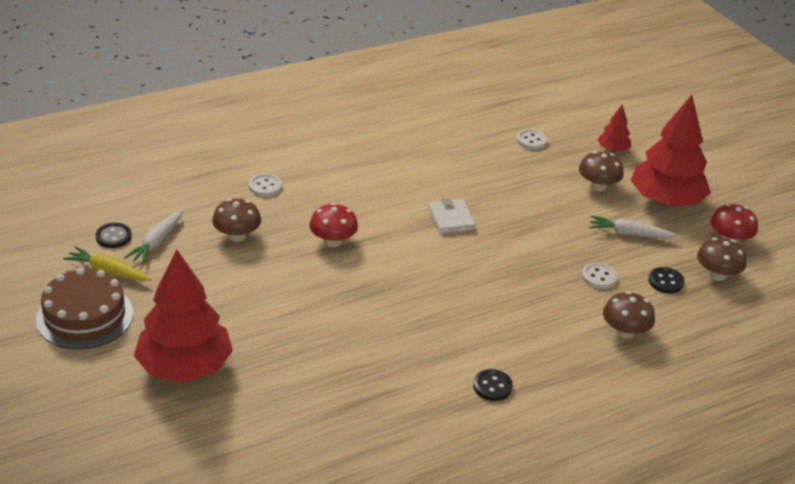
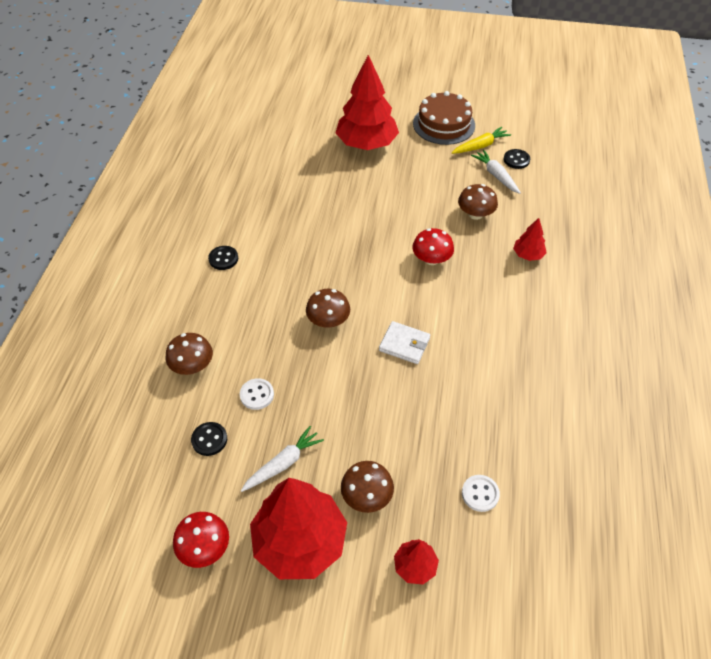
camera: 130 degrees right, 15 degrees up
(265, 186) = (528, 255): white button -> red tree
(717, 274) = (179, 489): brown mushroom -> brown mushroom (328, 320)

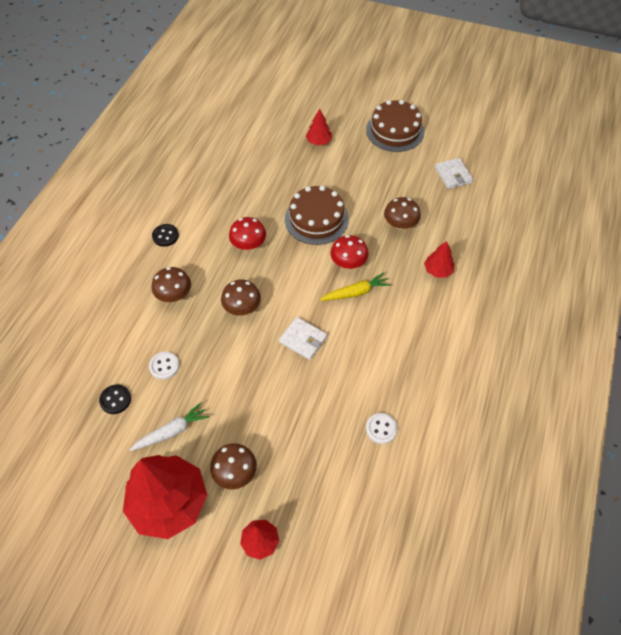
camera: 10 degrees right, 5 degrees up
(192, 365) = (117, 331): brown mushroom -> brown mushroom (174, 294)
(205, 547) = (90, 493): red mushroom -> red mushroom (248, 244)
(366, 144) = (318, 141): red tree -> red tree, size x0.46
(385, 220) = (316, 219): none -> brown cake
(480, 146) = (423, 157): yellow carrot -> yellow carrot (356, 292)
(480, 494) = (333, 487): white button -> white button (381, 429)
(496, 175) = (429, 188): white carrot -> none
(516, 160) = (453, 175): black button -> white wallet

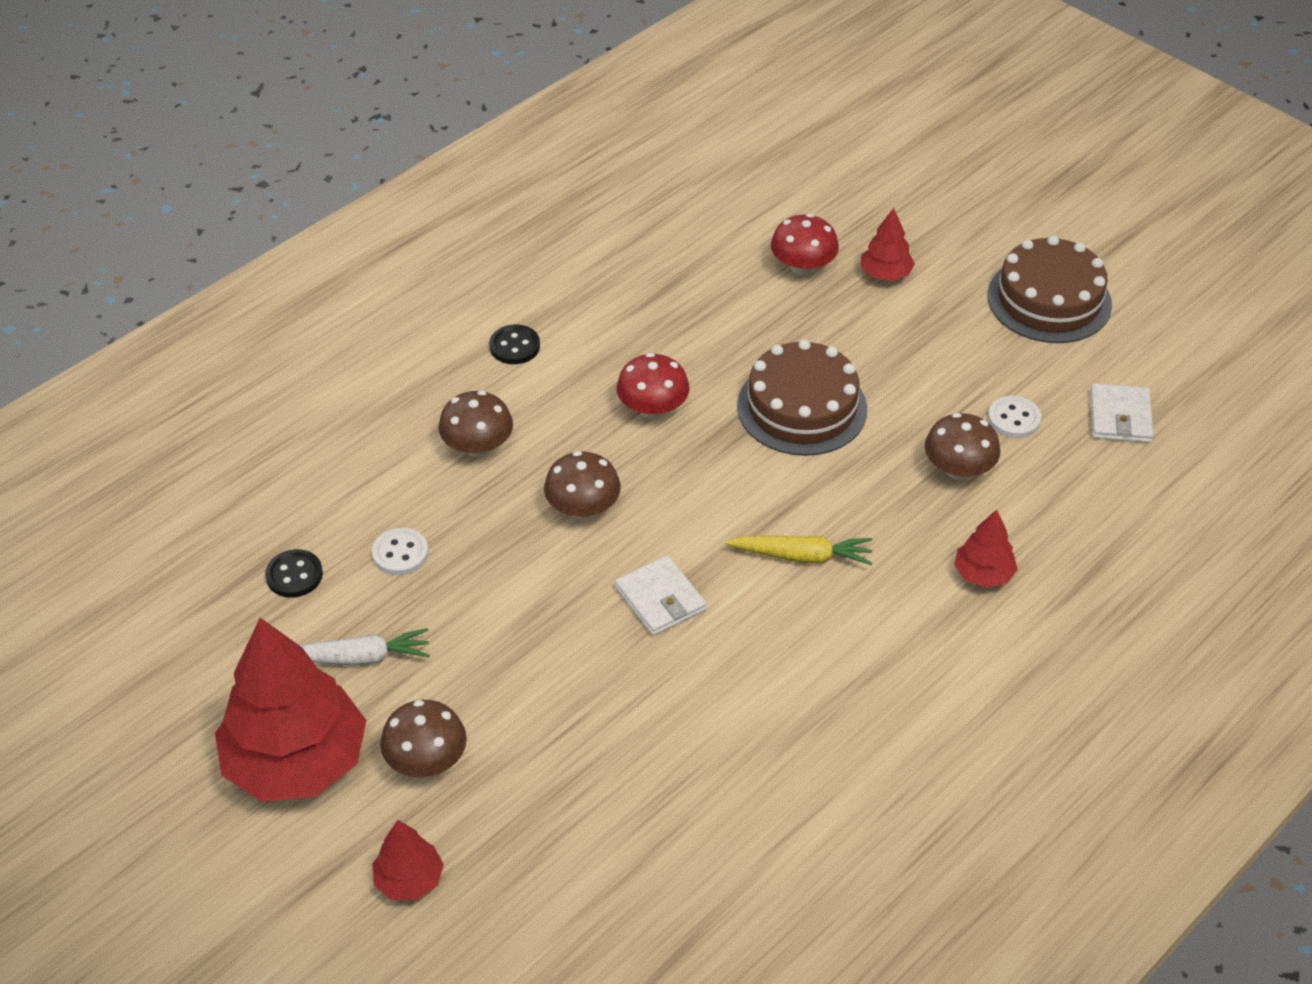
camera: 25 degrees right, 10 degrees down
(348, 262) = (818, 501): red mushroom -> red mushroom (803, 266)
(381, 429) = (716, 794): white button -> white button (1014, 419)

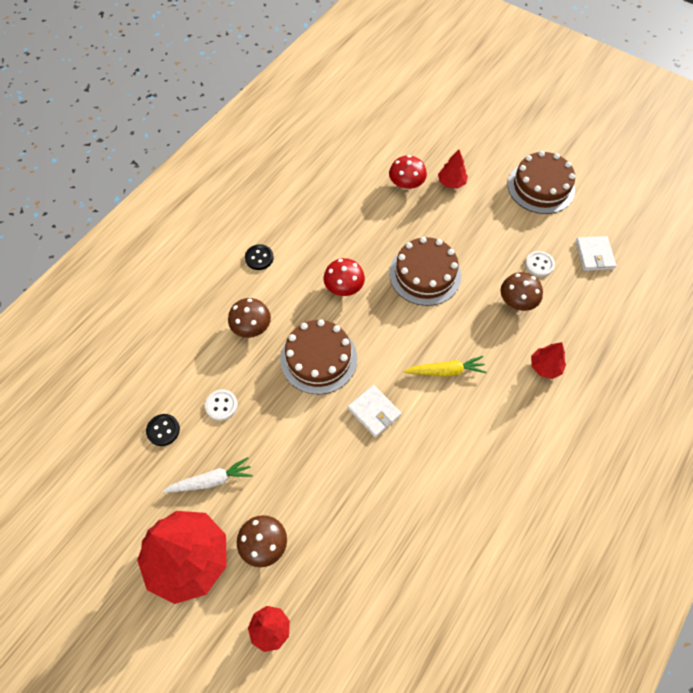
camera: 10 degrees left, 15 degrees up
(583, 508) = (318, 358): brown mushroom -> brown cake

